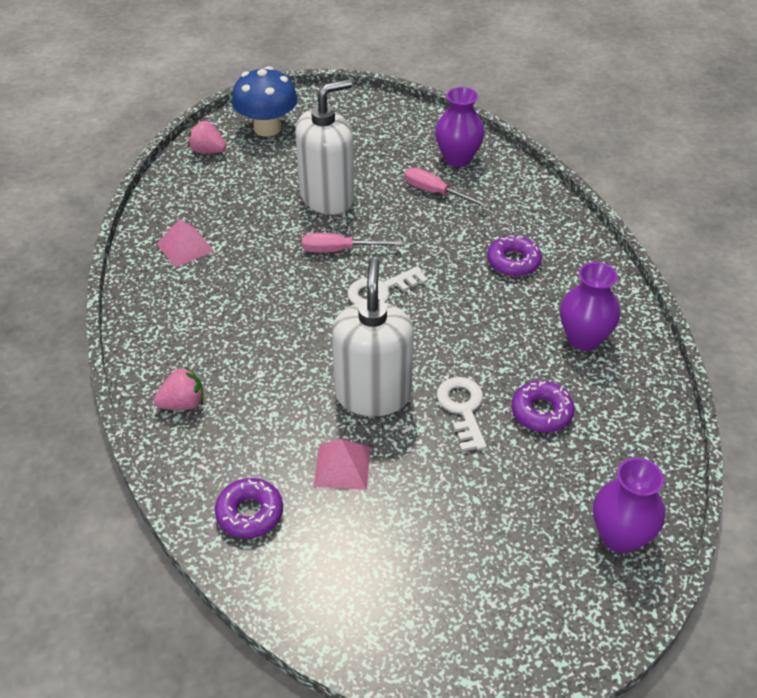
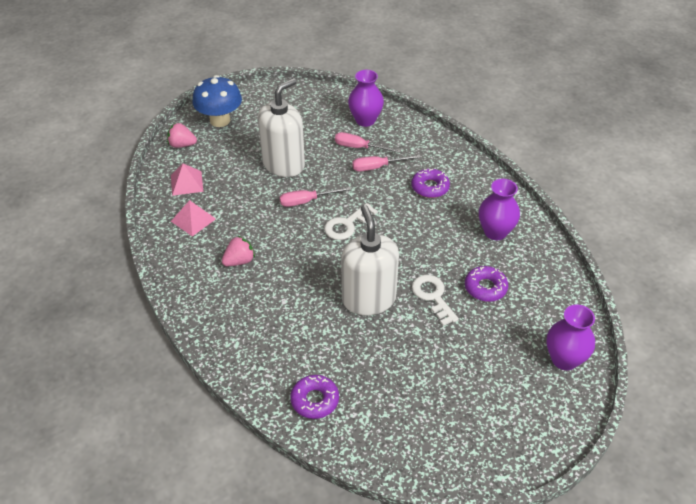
camera: 15 degrees left, 0 degrees up
(183, 403) = (237, 334): pink strawberry -> pink strawberry (239, 261)
(342, 466) = (366, 353): pink pyramid -> pink pyramid (187, 183)
(451, 222) = (377, 167): none -> pink screwdriver

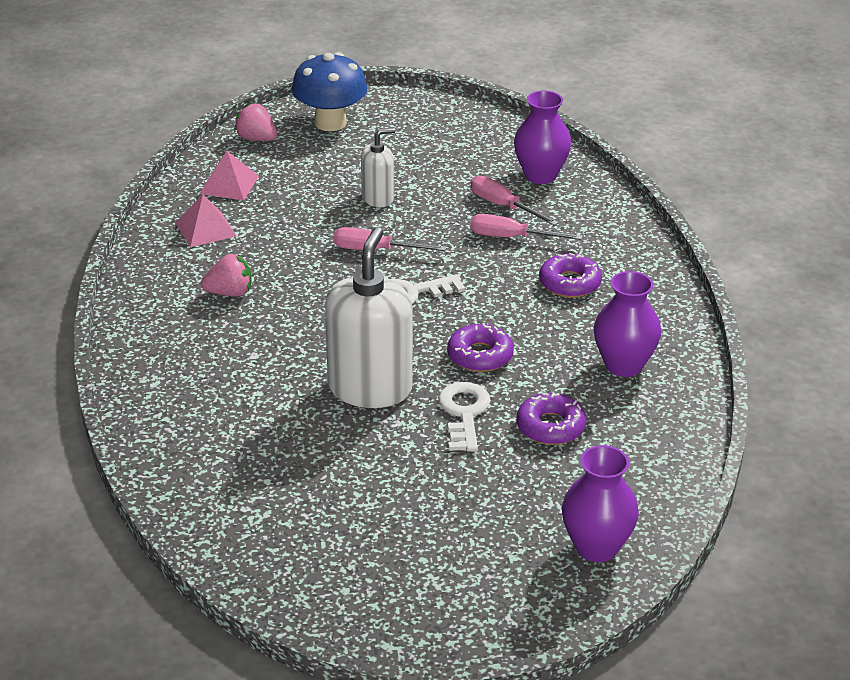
camera: 25 degrees right, 10 degrees down
(283, 164) = (378, 198): white soap dispenser -> white soap dispenser, size x0.53
(315, 400) = (207, 476): purple donut -> purple donut (480, 355)

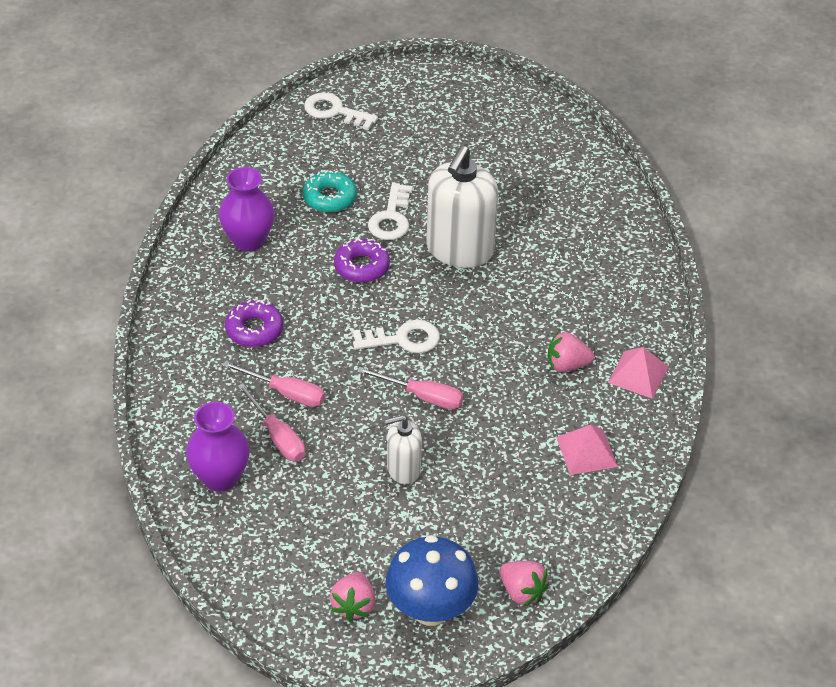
camera: 170 degrees left, 10 degrees up
(229, 185) = (559, 516): pink pyramid -> pink pyramid (638, 374)
(393, 118) = (353, 606): none -> pink strawberry
(550, 427) = (329, 198): purple donut -> turquoise donut
(596, 547) = (335, 111): purple vase -> white key

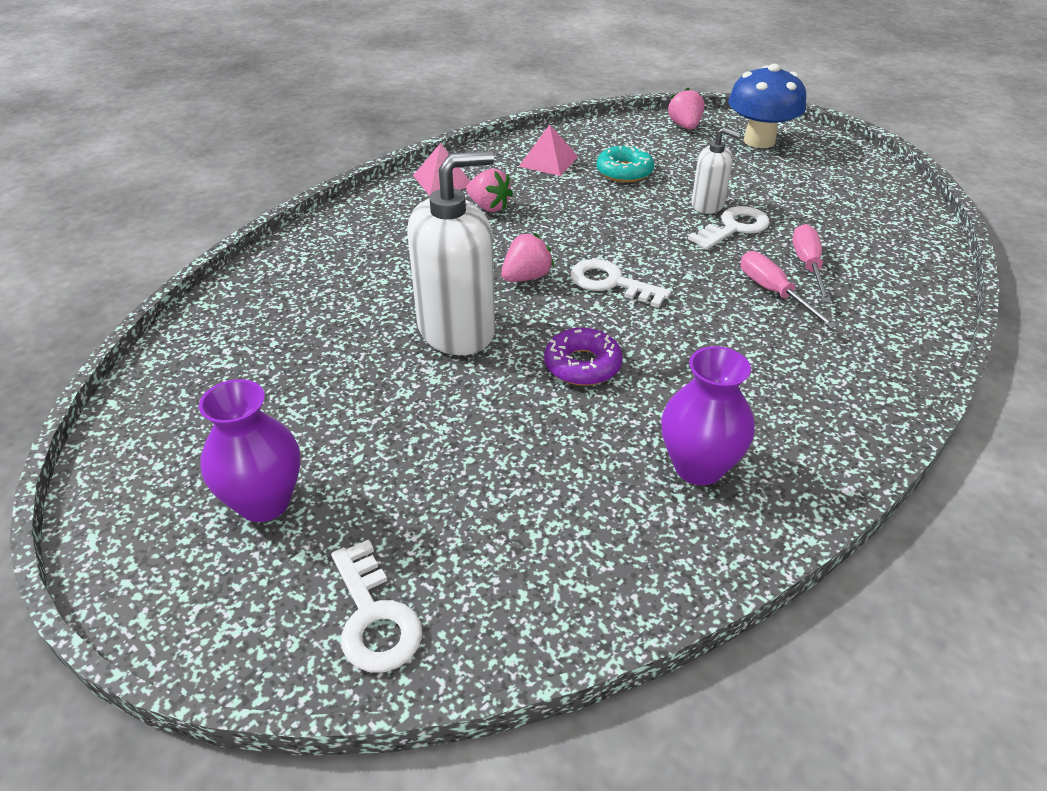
camera: 140 degrees left, 5 degrees down
(220, 477) = (886, 261): purple vase -> purple vase (264, 502)
(254, 330) = (767, 360): purple donut -> none
(329, 198) = (535, 468): turquoise donut -> turquoise donut (624, 171)
(353, 606) = (817, 160): pink strawberry -> pink strawberry (526, 277)
(391, 218) = (487, 401): white key -> white key (734, 228)
(422, 397) = (640, 238): pink screwdriver -> none

